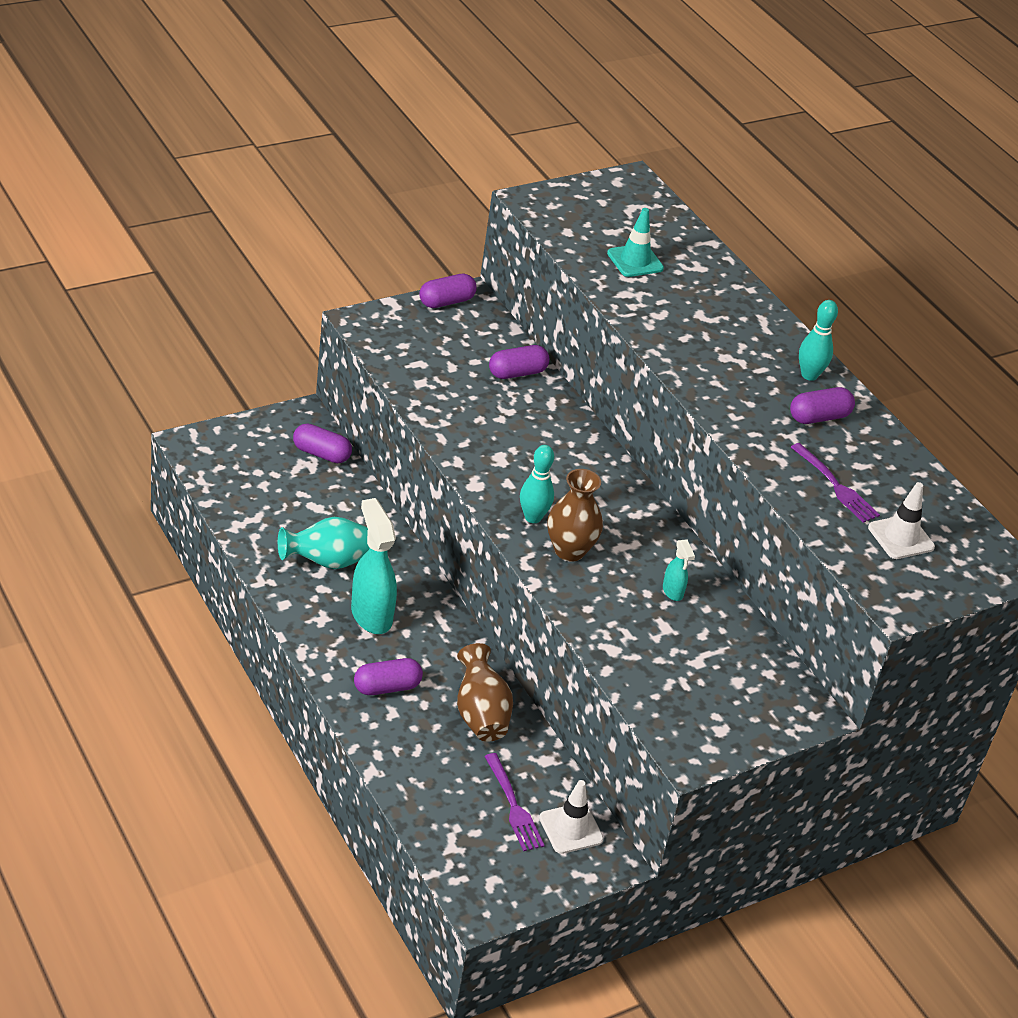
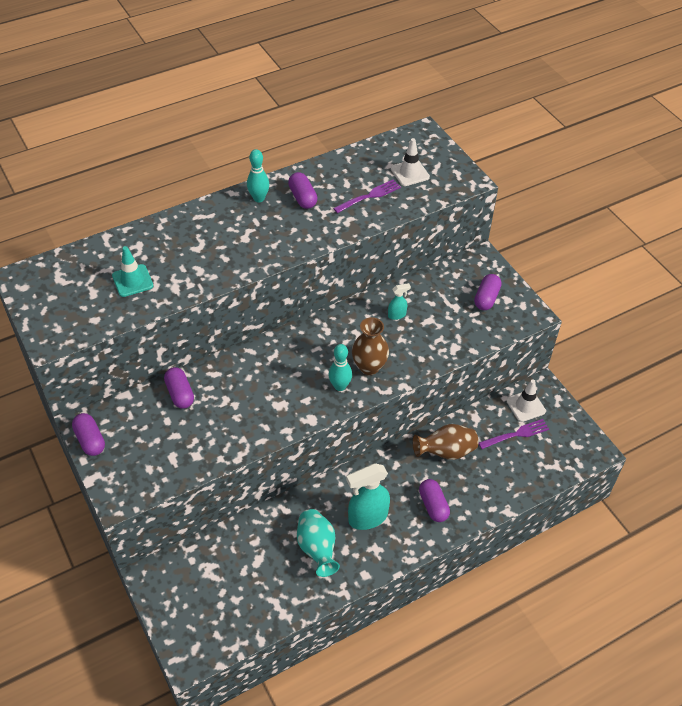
camera: 85 degrees left, 10 degrees up
(321, 454) = (196, 560): purple capsule -> purple capsule (486, 298)

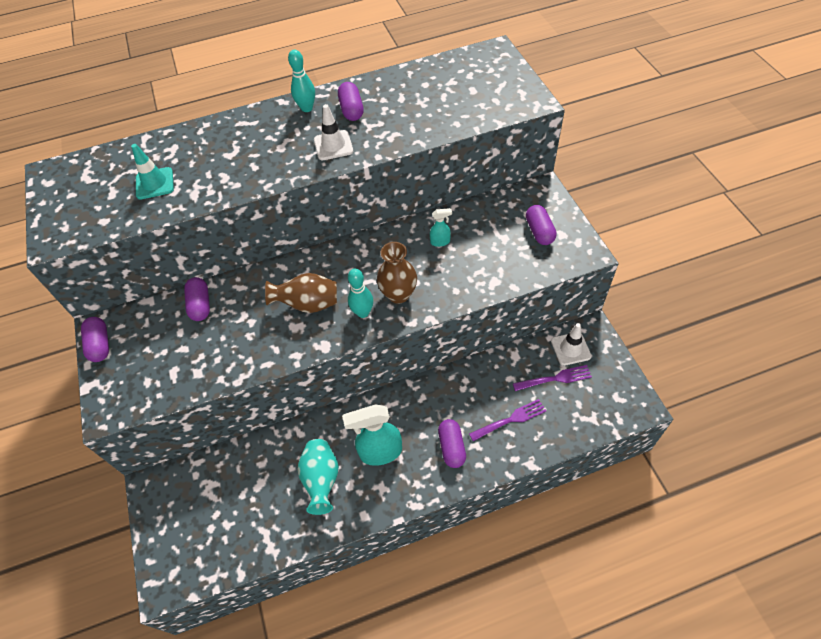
camera: 15 degrees right, 5 degrees up
(369, 196) = (421, 112): purple fork -> purple fork (510, 420)
(410, 173) = (470, 90): white traffic cone -> white traffic cone (333, 145)
(446, 452) = (476, 389): brown vase -> brown vase (308, 304)
(486, 298) = (539, 231): purple capsule -> purple capsule turned 45 degrees counterclockwise

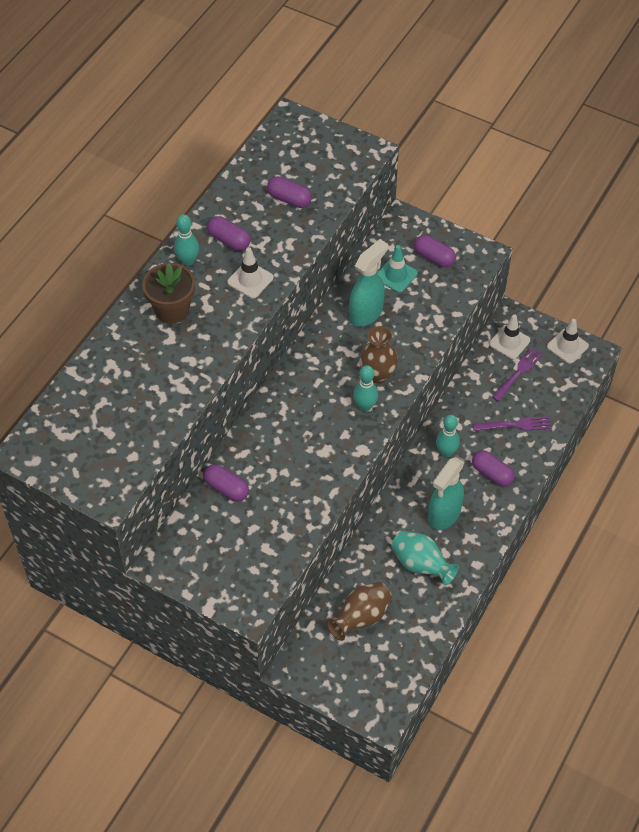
camera: 45 degrees left, 0 degrees up
(100, 345) = (178, 574): purple capsule -> purple capsule (289, 199)
(154, 183) = (136, 401): turquoise traffic cone -> turquoise traffic cone (396, 275)
(255, 135) = (172, 310): none -> brown flower pot
(308, 304) = (315, 429): brown vase -> brown vase (361, 617)
(432, 402) = (446, 452): none -> turquoise bowling pin
(440, 242) = (366, 313): turquoise spray bottle -> turquoise spray bottle, size x2.06
(510, 420) = (514, 425): purple fork -> purple fork turned 60 degrees clockwise
(620, 385) = (567, 346): none -> white traffic cone

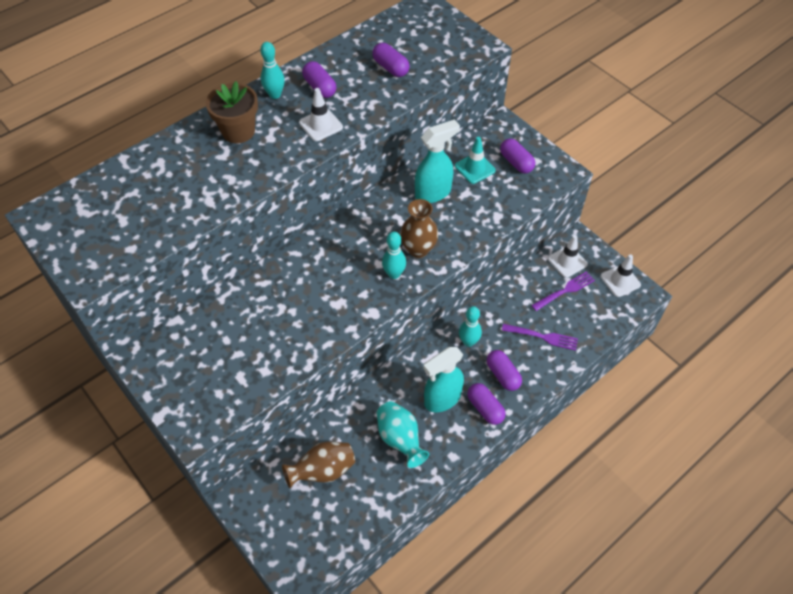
camera: 20 degrees right, 0 degrees up
(226, 488) = (233, 309): purple capsule -> purple capsule (485, 408)

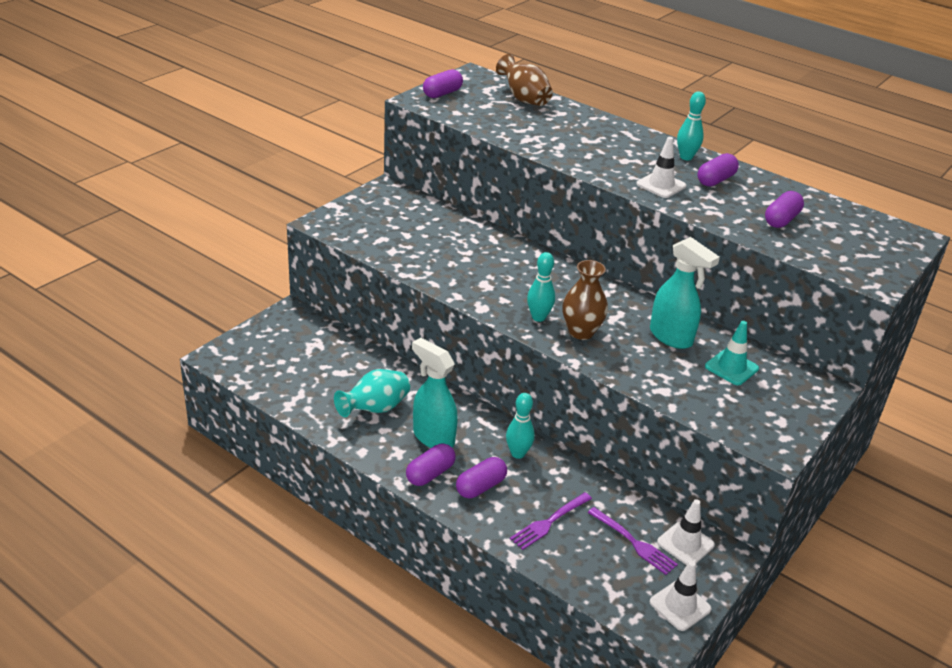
camera: 75 degrees right, 20 degrees down
(238, 131) = (622, 144): brown flower pot -> none
(323, 471) = (328, 359): brown vase -> brown vase (524, 99)
(516, 162) = (765, 403): purple capsule -> purple capsule (442, 93)
(542, 337) = (549, 521): purple fork -> purple fork turned 45 degrees clockwise

